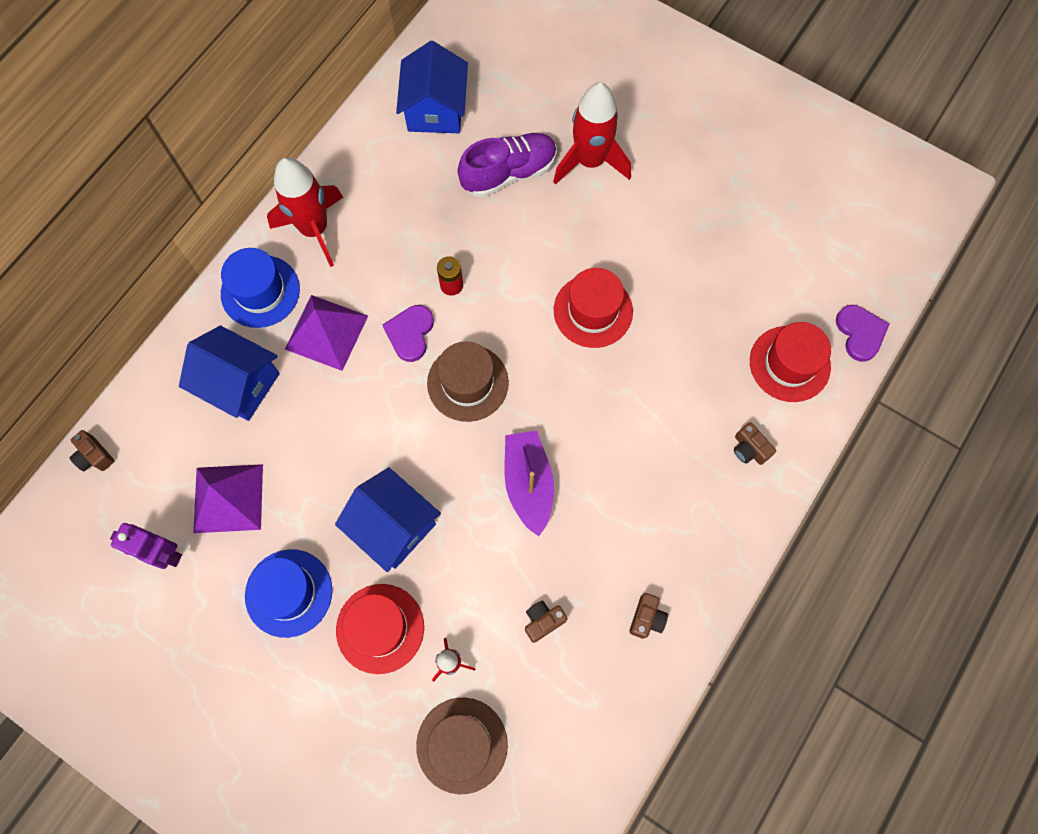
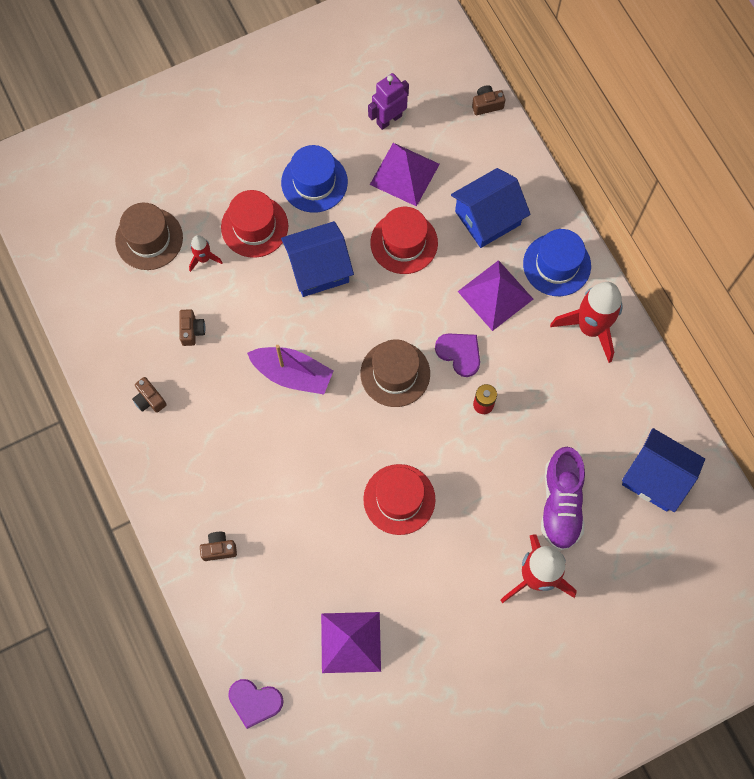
camera: 120 degrees right, 0 degrees up
(751, 282) = (350, 642): none -> purple pyramid
(789, 364) = (265, 626): red hat -> red hat (404, 243)

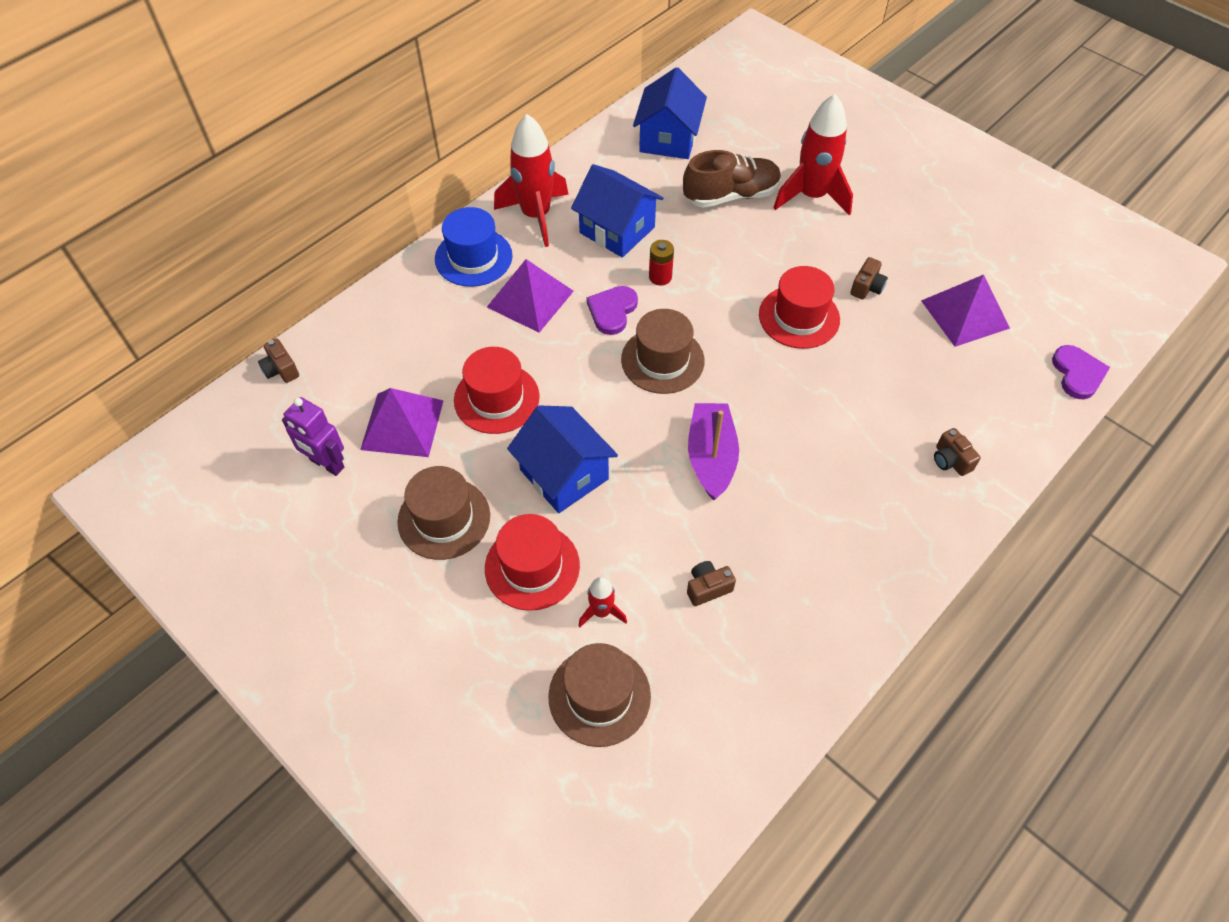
camera: 110 degrees left, 15 degrees down
(149, 399) = (822, 603): brown camera -> brown camera (867, 287)
(314, 182) = (444, 518): blue hat -> brown hat
(487, 218) = (436, 329): blue house -> blue house (617, 230)
(561, 504) = (731, 195): purple shoe -> brown shoe

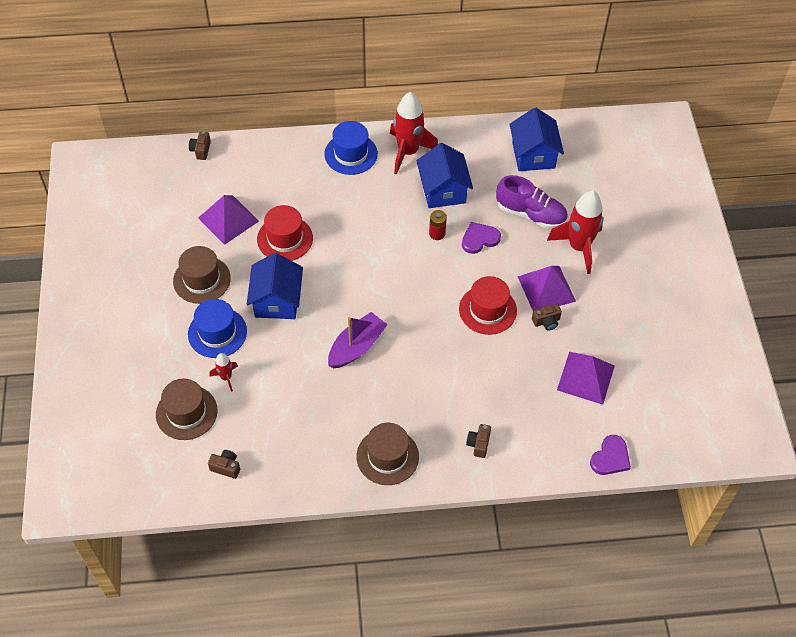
camera: 40 degrees right, 0 degrees up
(326, 464) = (176, 214): purple robot -> none
(530, 299) = (355, 197): purple pyramid -> purple pyramid (546, 288)
(532, 566) = (217, 332): red hat -> blue hat
(612, 311) = (391, 234): purple heart -> purple heart (479, 239)
(662, 360) = (388, 279): brown hat -> brown hat (387, 456)
(668, 139) = (533, 155): blue house -> blue house turned 60 degrees counterclockwise
(708, 588) = (285, 406): brown camera -> brown camera (226, 467)
(731, 195) = (530, 214): brown shoe -> purple shoe

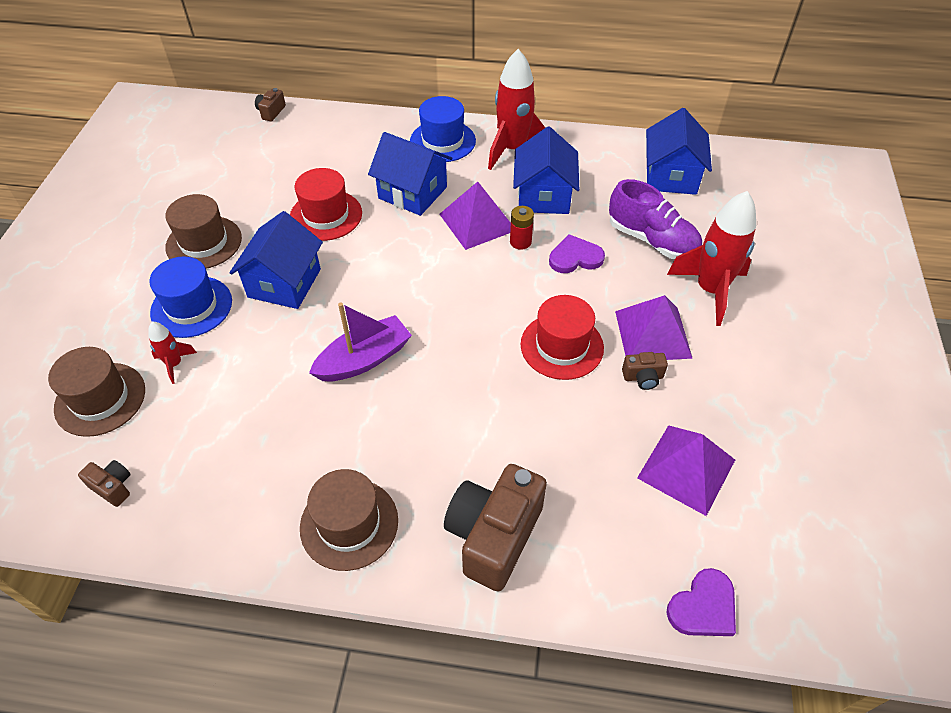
camera: 15 degrees right, 5 degrees down
(228, 219) = (268, 184): purple pyramid -> purple pyramid (477, 222)
(343, 206) = (412, 192): none -> blue house
(478, 444) = (494, 536): brown camera -> brown camera, size x2.26

